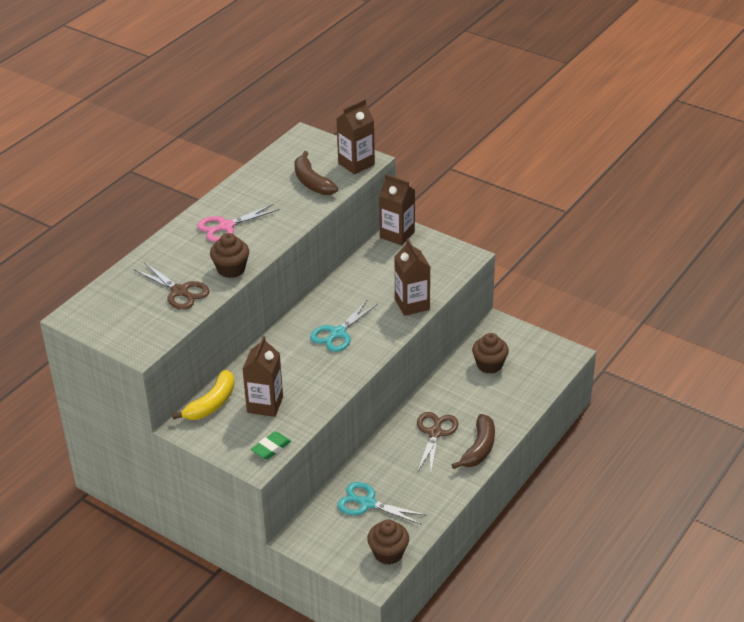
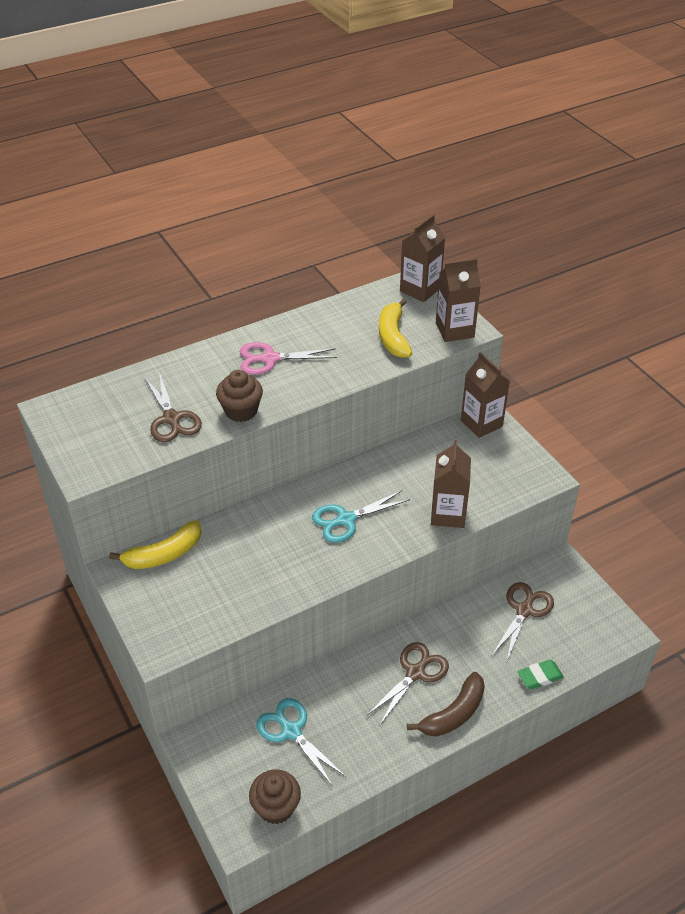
camera: 25 degrees right, 5 degrees up
(265, 404) = (216, 578): brown carton -> brown carton (420, 289)
(271, 448) = (188, 635): green eraser -> green eraser (540, 676)
(312, 182) = (393, 336): brown banana -> yellow banana
(489, 365) = (524, 610): brown cupcake -> brown scissors

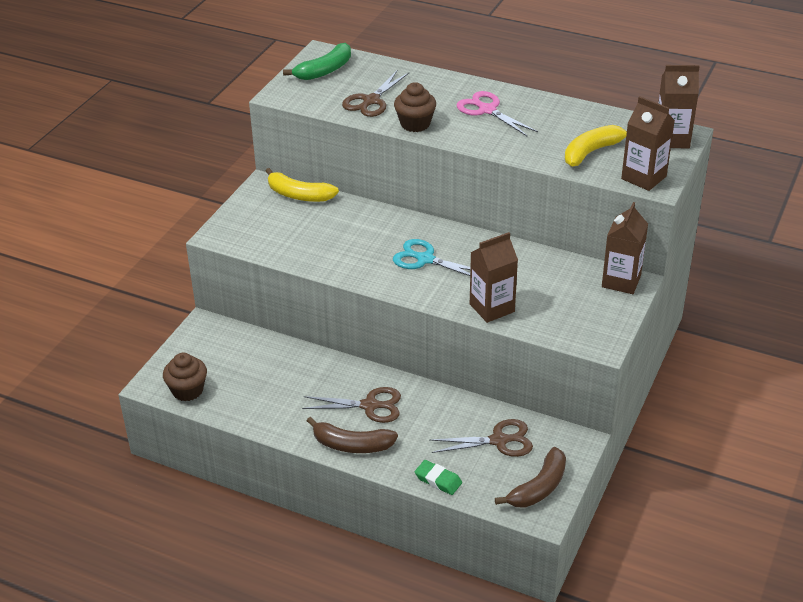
camera: 55 degrees right, 5 degrees down
(82, 423) = (324, 70): none -> green banana
(291, 731) = (255, 367): turquoise scissors -> none
(593, 617) = (538, 487): none -> brown banana

